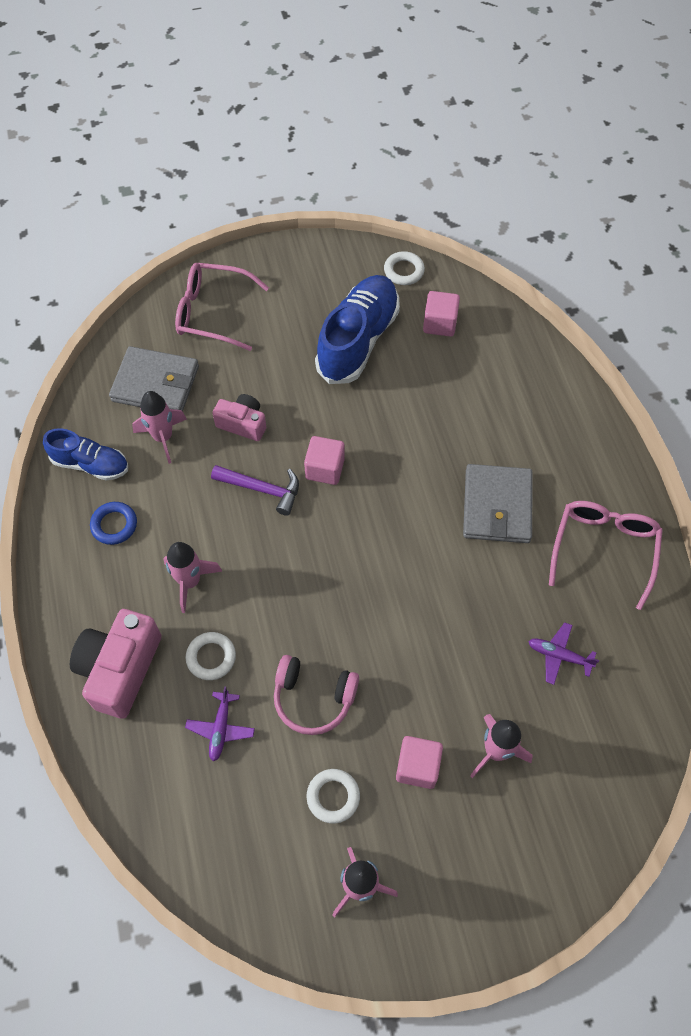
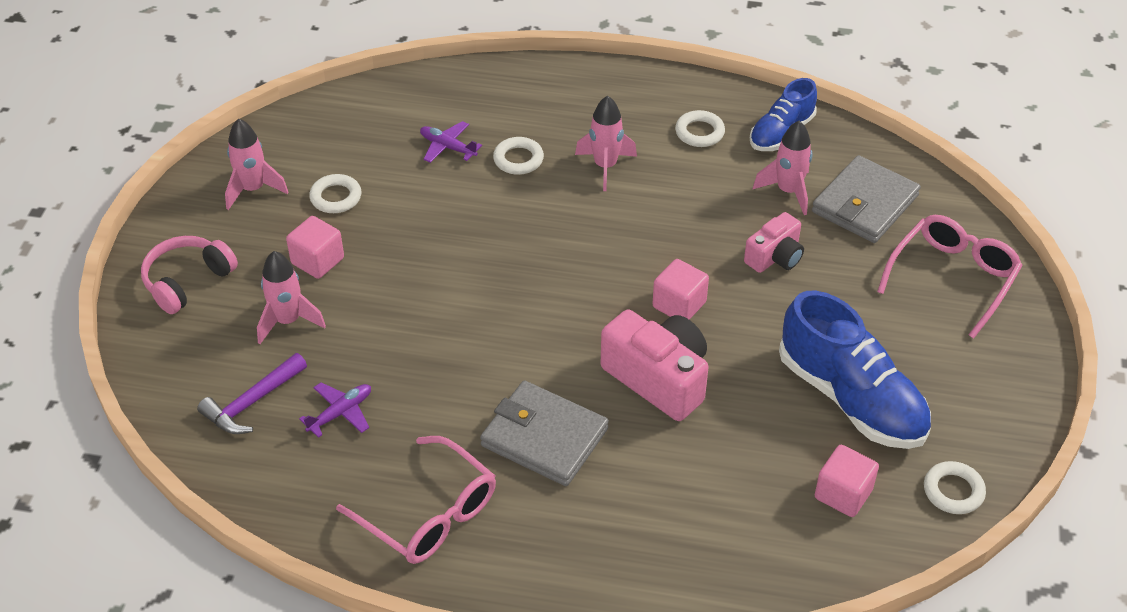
camera: 115 degrees right, 15 degrees down
(114, 525) = (699, 132): blue ring -> white ring
(120, 669) = (546, 102): pink camera -> pink camera (658, 379)
(262, 489) = (681, 247): purple hammer -> purple hammer (252, 402)
(313, 698) = (432, 213): pink headphones -> pink headphones (187, 281)

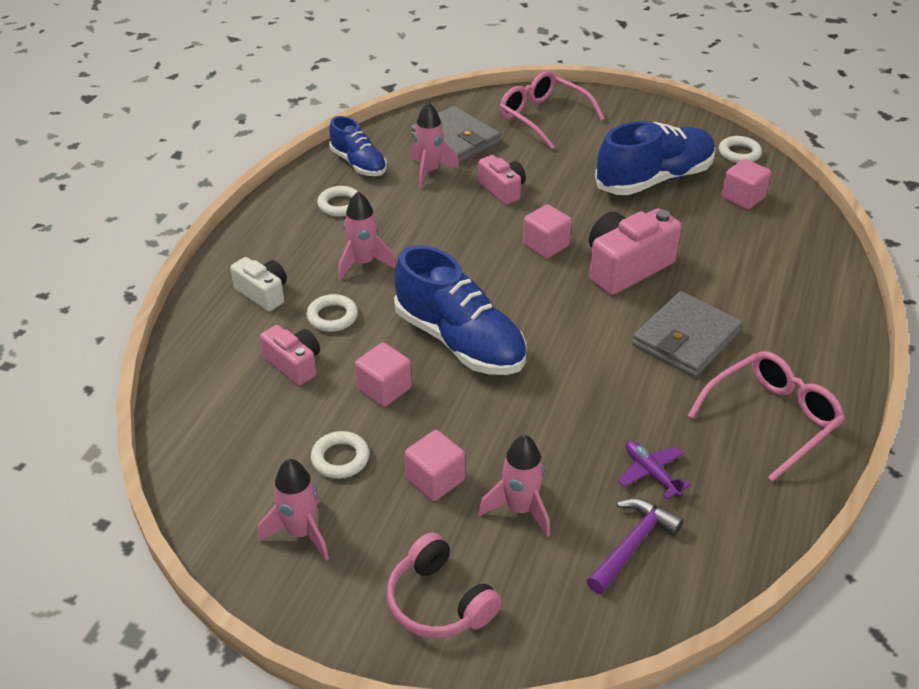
camera: 80 degrees left, 5 degrees down
(252, 402) = (632, 545): purple hammer -> purple hammer turned 105 degrees counterclockwise
(425, 211) = (384, 389): none -> pink cube
(448, 147) = (294, 364): purple plane -> pink camera
(502, 254) = (460, 341): none -> blue shoe
(541, 107) = (263, 293): none -> white camera

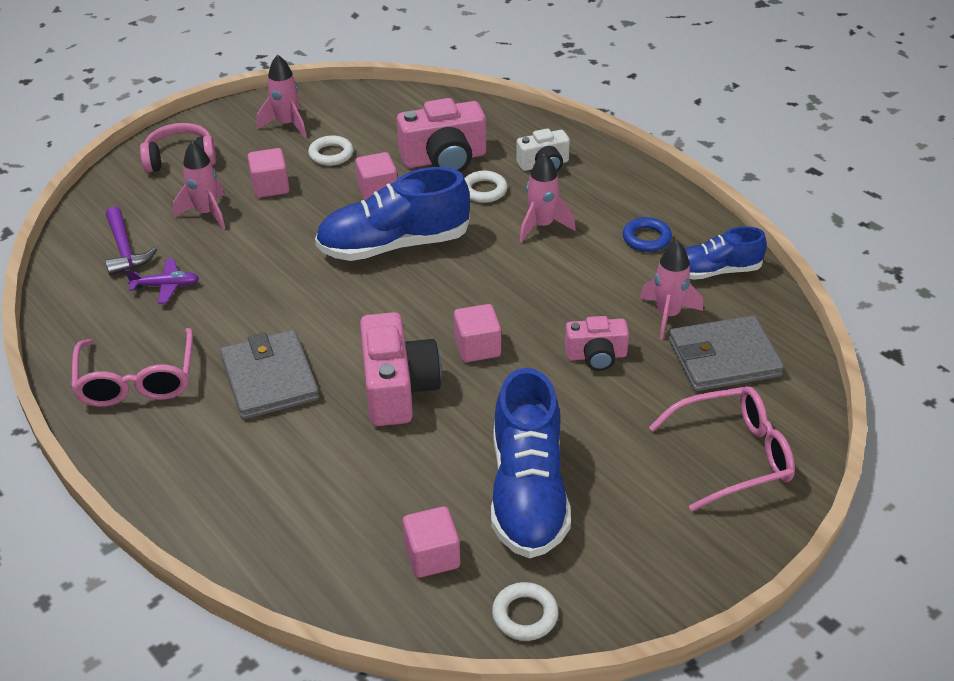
camera: 120 degrees right, 0 degrees up
(294, 364) = (444, 159): pink camera -> pink camera, size x1.68
(340, 205) = (646, 238): white ring -> blue ring

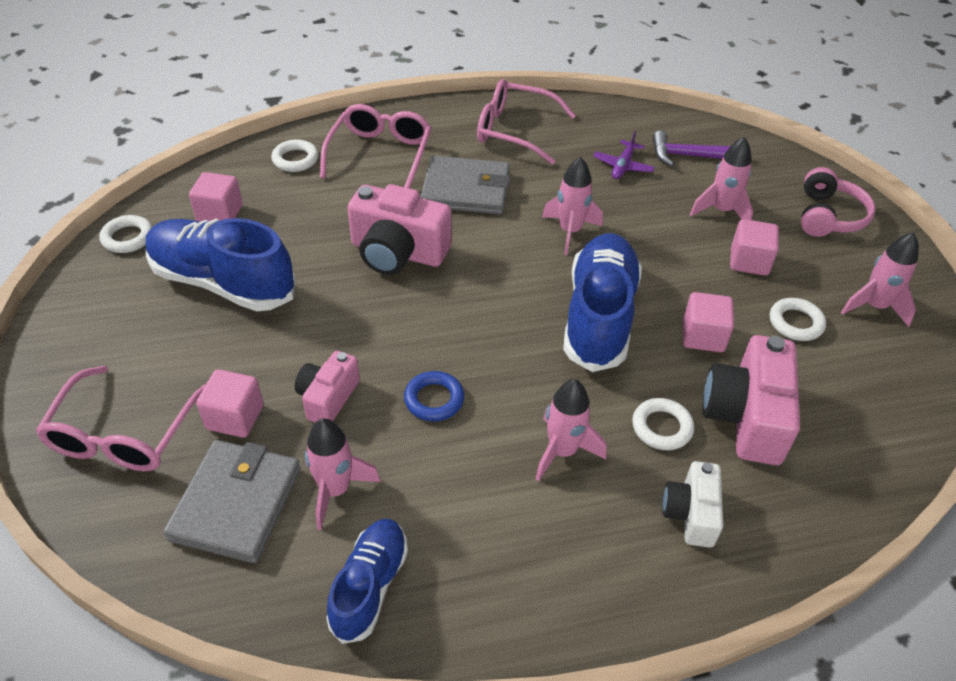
camera: 115 degrees right, 5 degrees up
(243, 471) = (380, 154): none -> pink glasses
(293, 290) = (570, 232): none -> pink rocket
(294, 542) = (295, 159): none -> white ring
(477, 347) = (407, 318): pink cube -> pink cube (235, 417)
(646, 238) = (477, 546): blue ring -> blue ring (434, 399)

